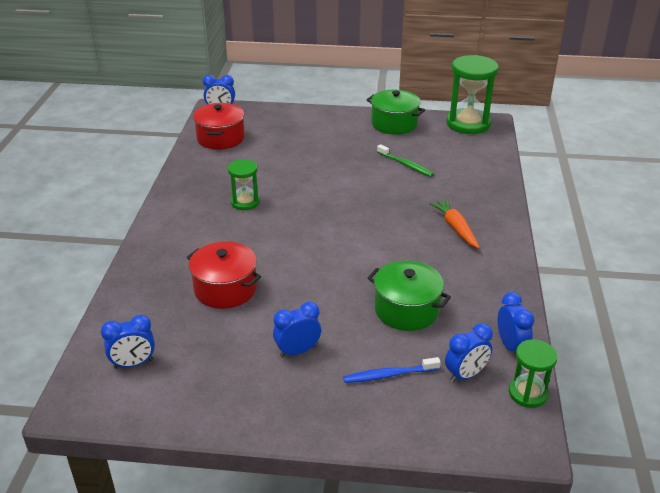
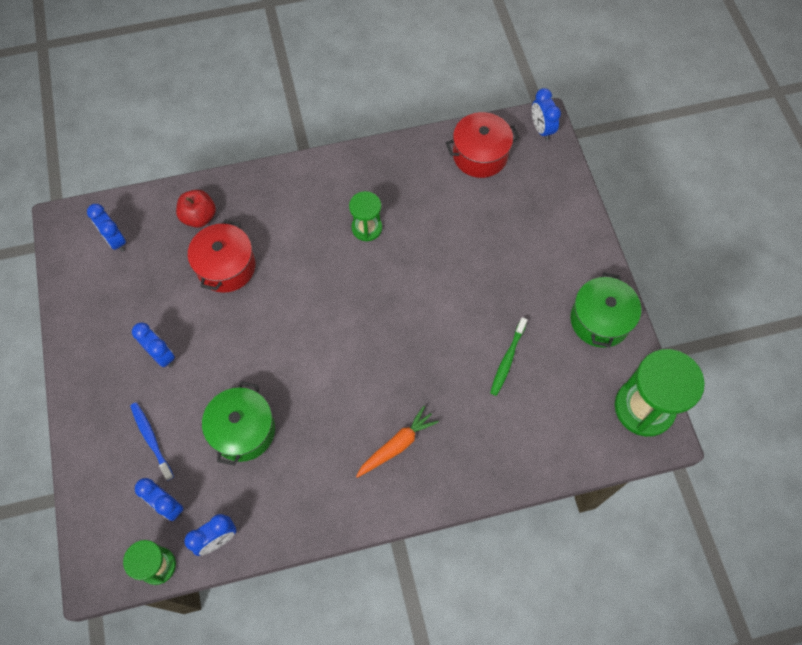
camera: 70 degrees right, 30 degrees up
(154, 296) = (199, 217): none -> red apple

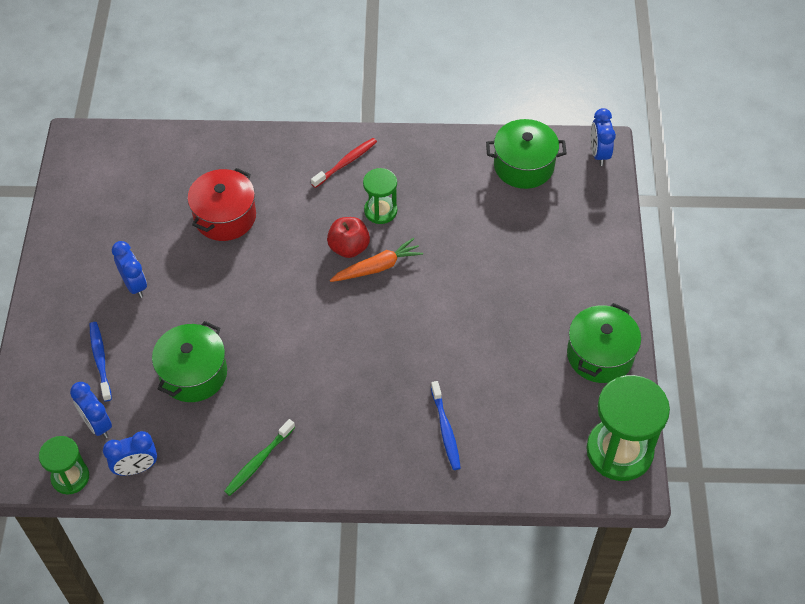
camera: 15 degrees right, 10 degrees down
(115, 241) = (123, 168): blue clock -> none
(199, 217) = (213, 164): red apple -> red apple (349, 247)
(321, 188) = (346, 163): none -> red toothbrush
(397, 445) = (345, 424): orange carrot -> orange carrot (377, 267)
(480, 155) = (523, 166): red pot -> green pot
(488, 426) = (445, 430): none -> blue toothbrush
(507, 360) = (487, 370): green toothbrush -> green toothbrush (258, 461)

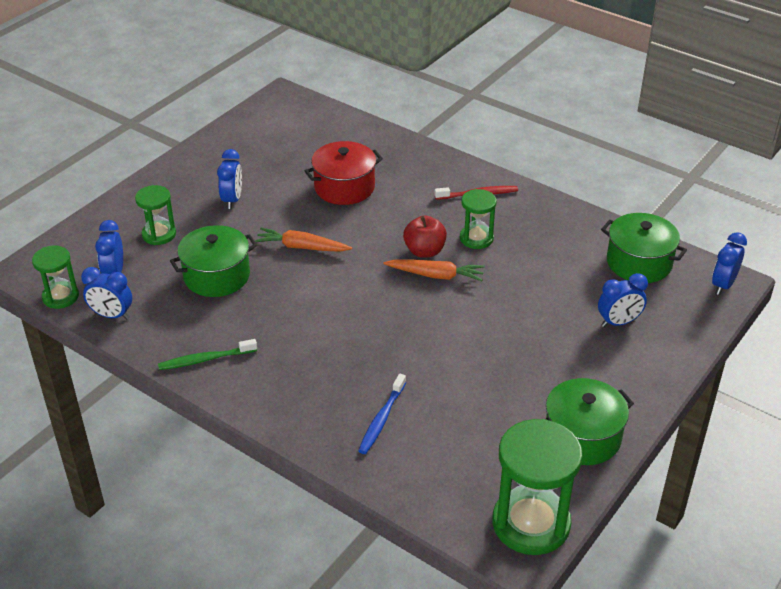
camera: 35 degrees right, 15 degrees down
(100, 360) = (159, 234): blue toothbrush -> green hourglass
(242, 301) = (301, 247): none -> orange carrot
(550, 233) = (618, 322): none -> blue clock

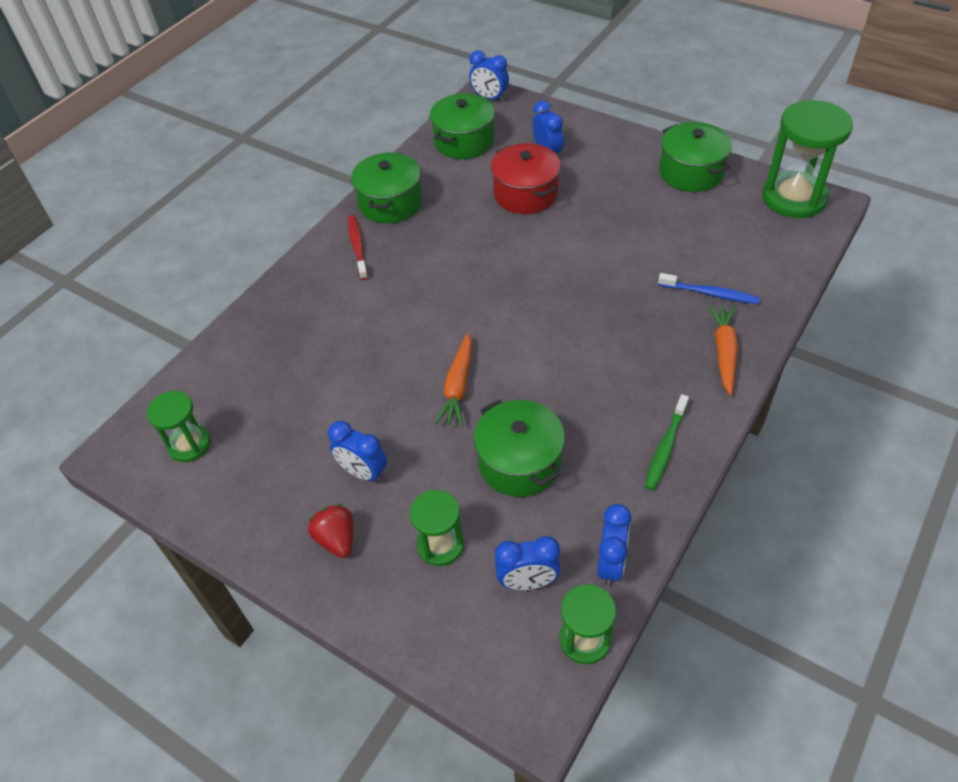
camera: 90 degrees left, 10 degrees up
(181, 189) = (337, 539): none -> red strawberry
(205, 359) = (665, 447): green toothbrush -> green toothbrush turned 45 degrees clockwise
(232, 200) = (363, 472): blue clock -> blue clock turned 150 degrees counterclockwise
(344, 187) = (340, 360): red pot -> red pot (525, 194)
(424, 251) = (458, 282): red apple -> none
(436, 275) = (496, 270): orange carrot -> orange carrot (724, 352)
(476, 238) = (434, 245): green hourglass -> green hourglass (189, 445)
(538, 213) = (390, 203): none -> green pot

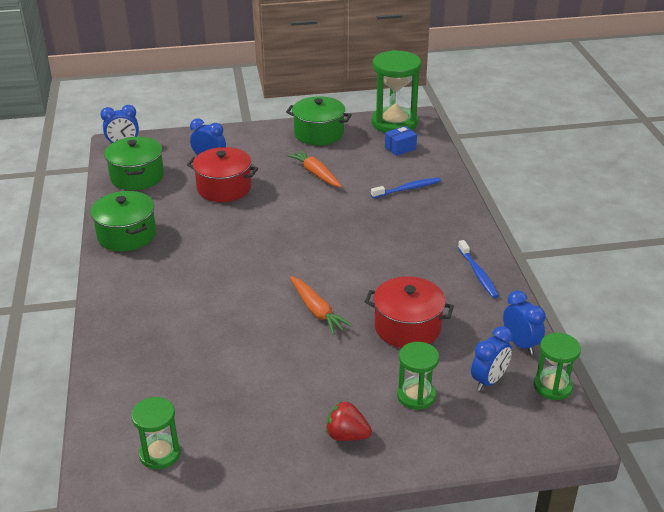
camera: 45 degrees left, 15 degrees down
(357, 247) = (135, 271): red toothbrush -> none
(363, 472) = (315, 390): blue clock -> none
(519, 462) = (407, 327): green pot -> red pot
(665, 447) = (478, 274): green toothbrush -> blue toothbrush
(724, 352) = (450, 213): orange carrot -> orange carrot (316, 174)
(762, 235) = (400, 148): none -> blue box

